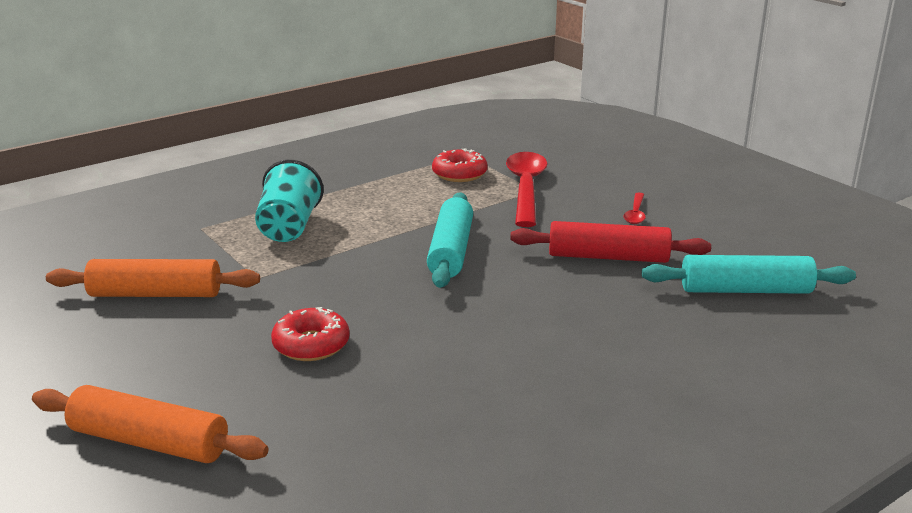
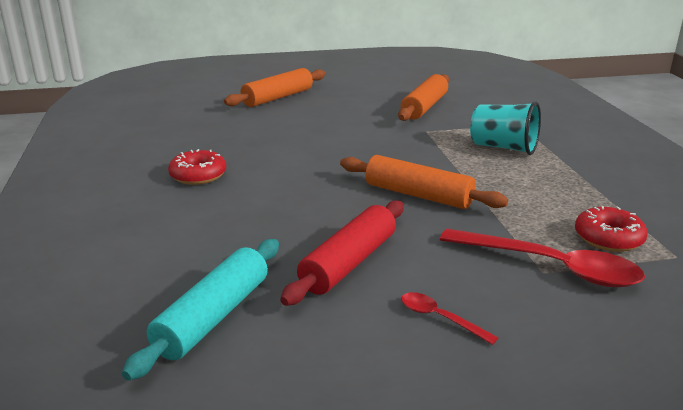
camera: 115 degrees right, 0 degrees up
(311, 345) = (325, 134): red donut -> red donut (198, 175)
(451, 251) = (418, 195): turquoise rolling pin -> orange rolling pin

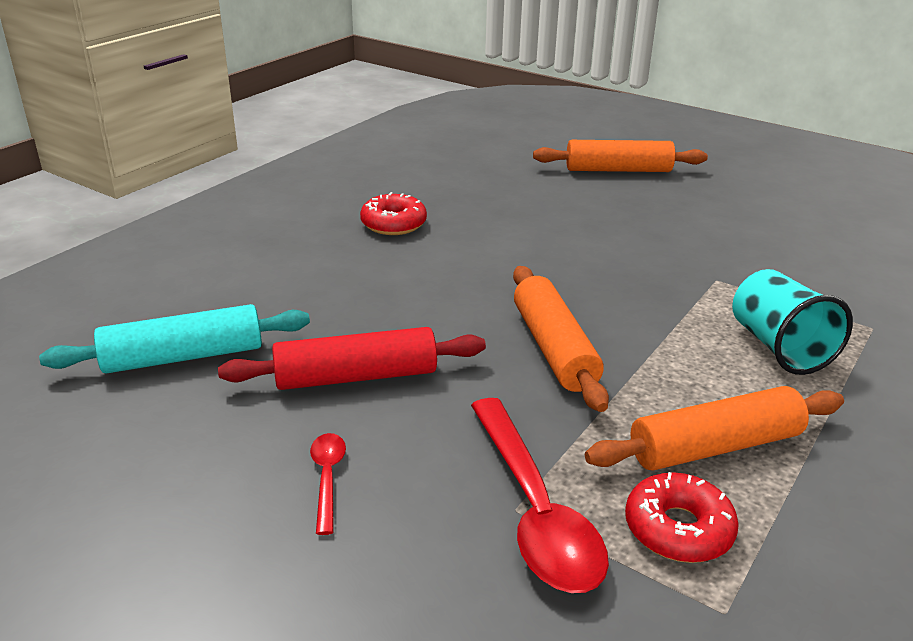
camera: 45 degrees right, 5 degrees up
(424, 107) = (776, 249): orange rolling pin -> orange rolling pin (715, 446)

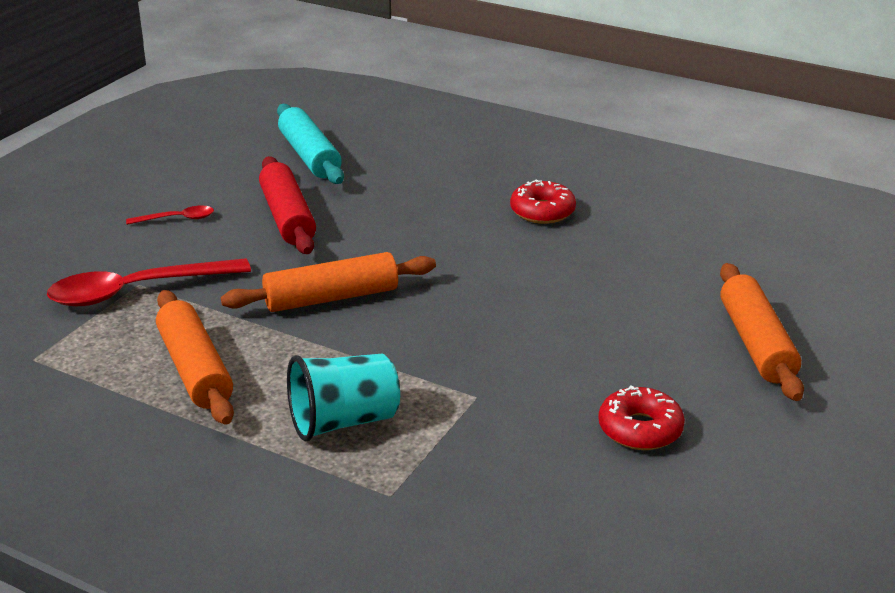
camera: 85 degrees right, 0 degrees up
(678, 529) = (108, 346): red donut -> red donut (640, 429)

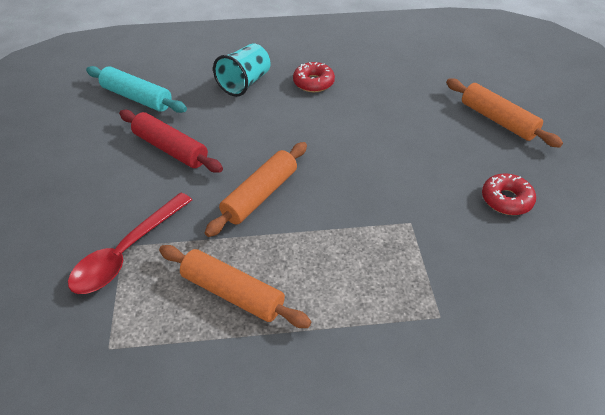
camera: 35 degrees left, 15 degrees up
(177, 219) = (96, 182): red spoon -> none
(343, 422) = (361, 281): turquoise cup -> turquoise cup (245, 83)

